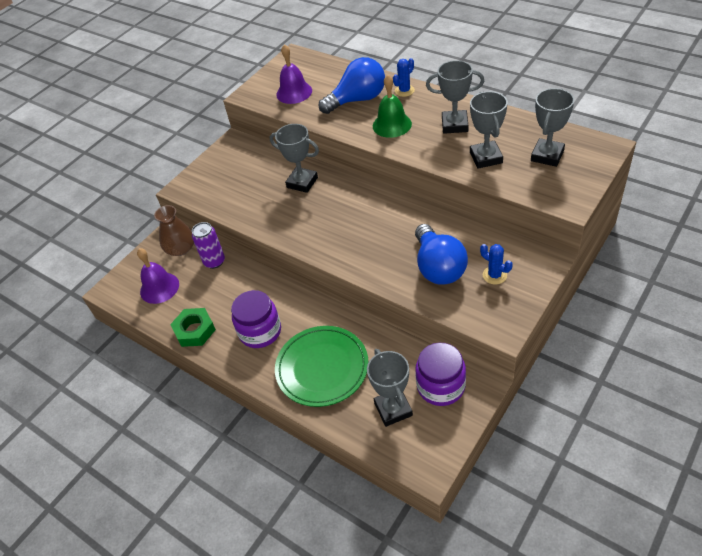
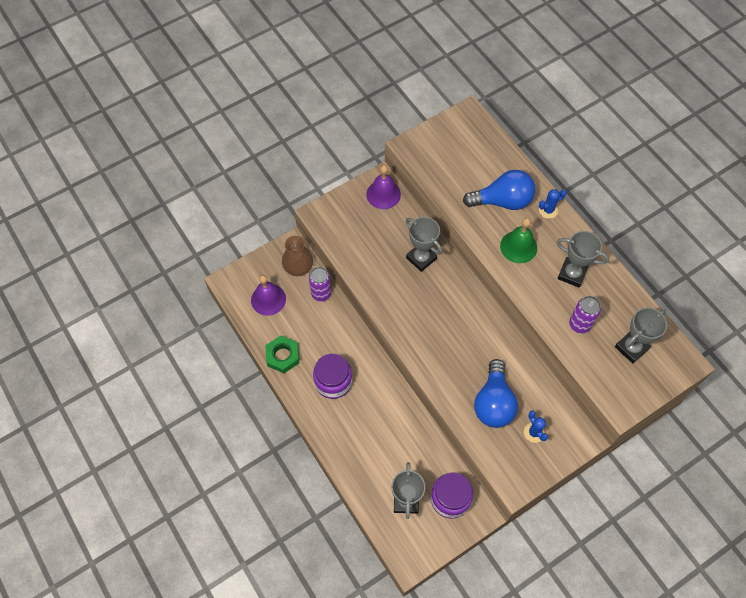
camera: 15 degrees right, 15 degrees up
(294, 92) = (450, 164): purple bell -> purple bell (383, 194)
(322, 368) = (368, 439): green plate -> none
(486, 158) = (579, 324): grey trophy -> purple can

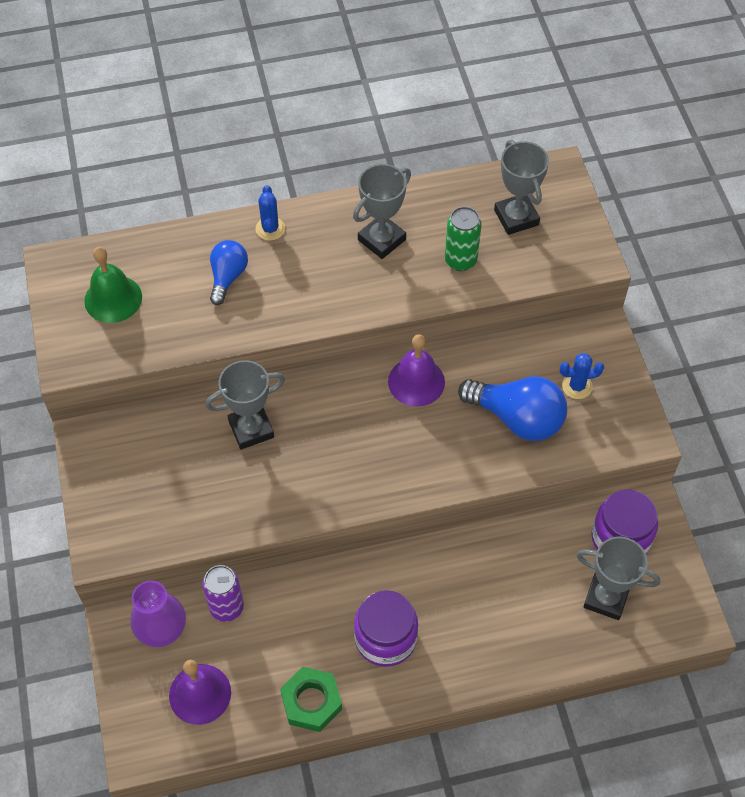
camera: 70 degrees left, 5 degrees down
(298, 266) = (161, 627): brown vase -> purple vase
(383, 194) = (113, 443): purple bell -> purple bell (416, 381)
(502, 201) = (228, 277): blue light bulb -> blue light bulb, size x0.60
(518, 246) = (311, 285): green bell -> green bell (113, 298)
(579, 324) = (460, 260): purple can -> green can

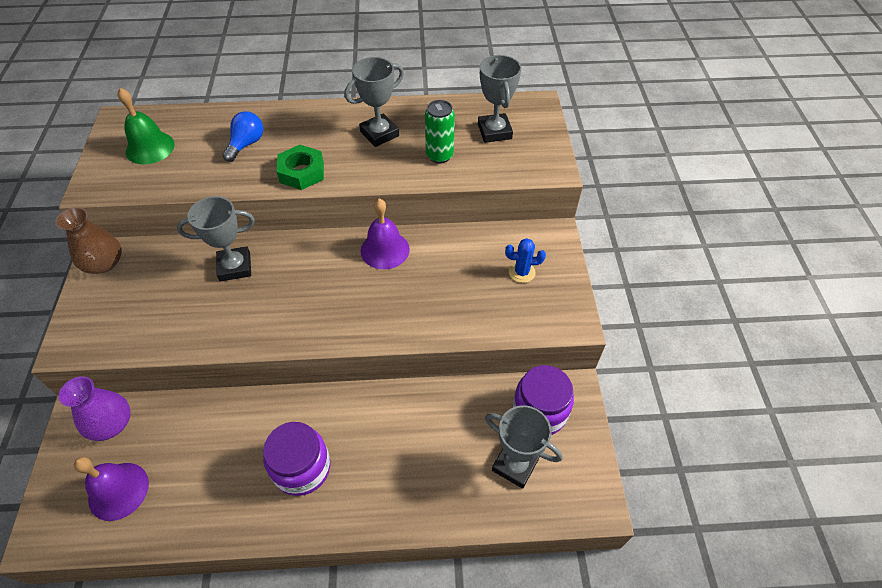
camera: 10 degrees right, 5 degrees down
(96, 448) = (104, 263): none -> brown vase
(226, 607) = (174, 416): purple can -> none
(270, 229) = (294, 116): blue cactus -> none
(311, 702) = (214, 517): green nut -> green nut (302, 172)
(517, 418) = (463, 291): blue light bulb -> none

